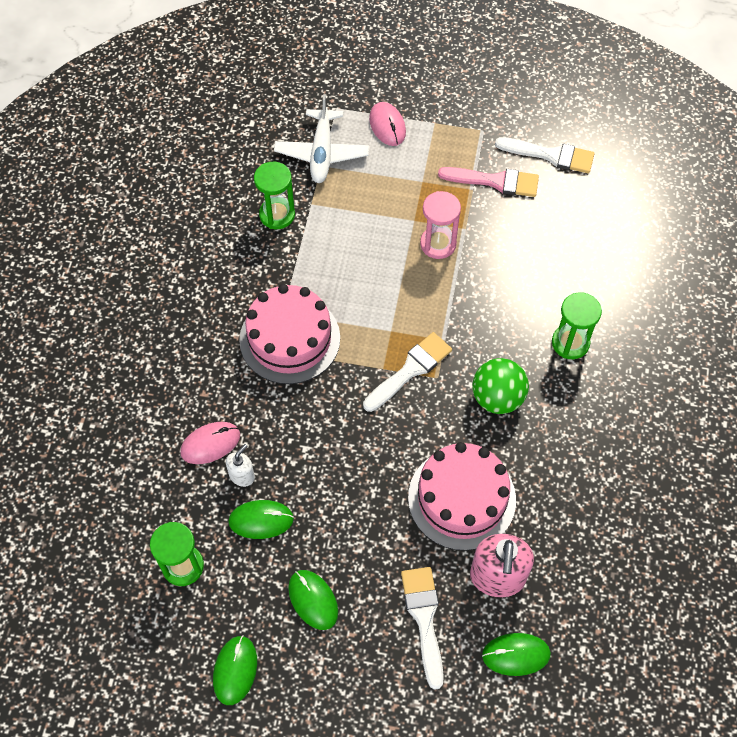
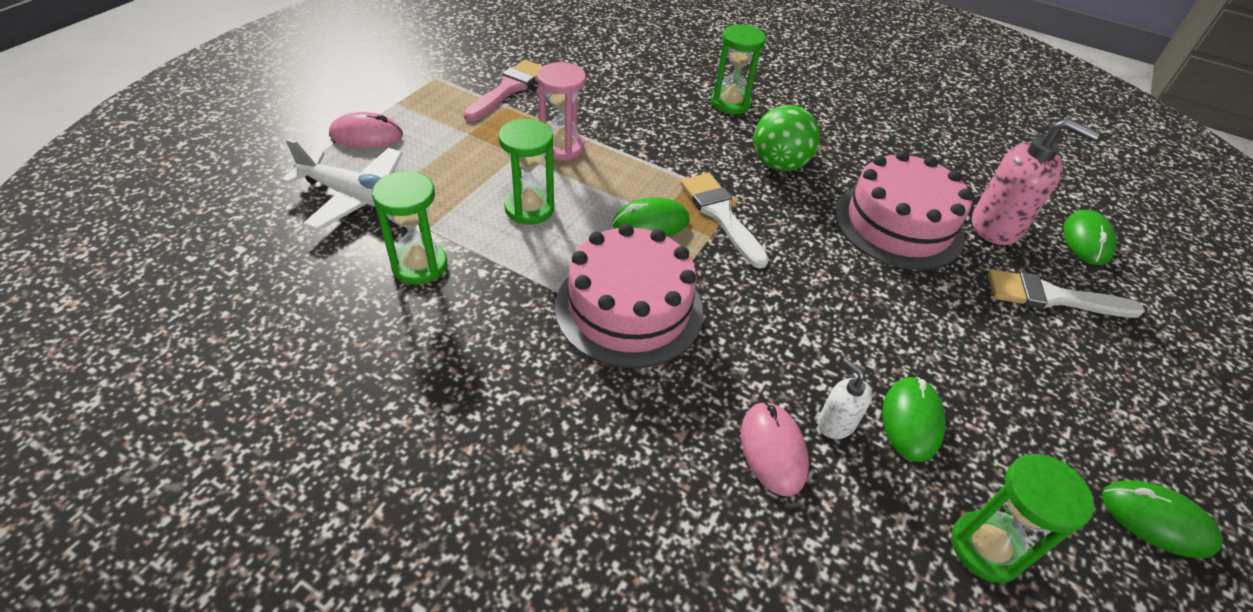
camera: 75 degrees left, 15 degrees down
(313, 600) = (1035, 395): green mouse -> green mouse (651, 222)
(358, 250) = (529, 208): none -> green hourglass
(551, 155) = (504, 50): white brush -> none

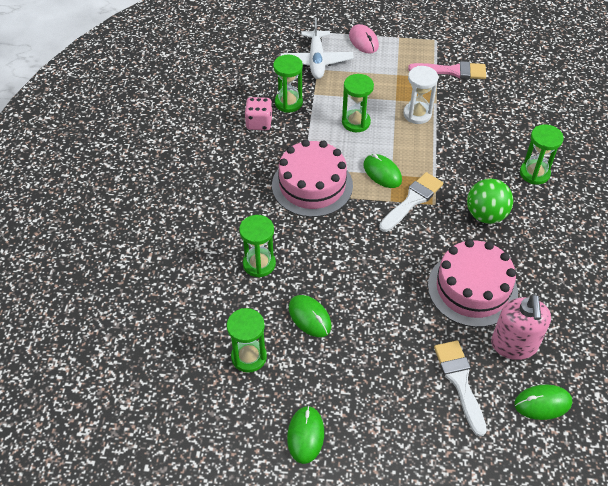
camera: 70 degrees right, 5 degrees up
(434, 322) = (259, 123): none -> pink dice
(562, 147) = (417, 114): pink hourglass -> white hourglass
(773, 449) = (259, 264): pink mouse -> green hourglass
(835, 423) = (288, 285): white soap dispenser -> none
(911, 420) = (309, 317): green mouse -> green mouse turned 60 degrees clockwise

